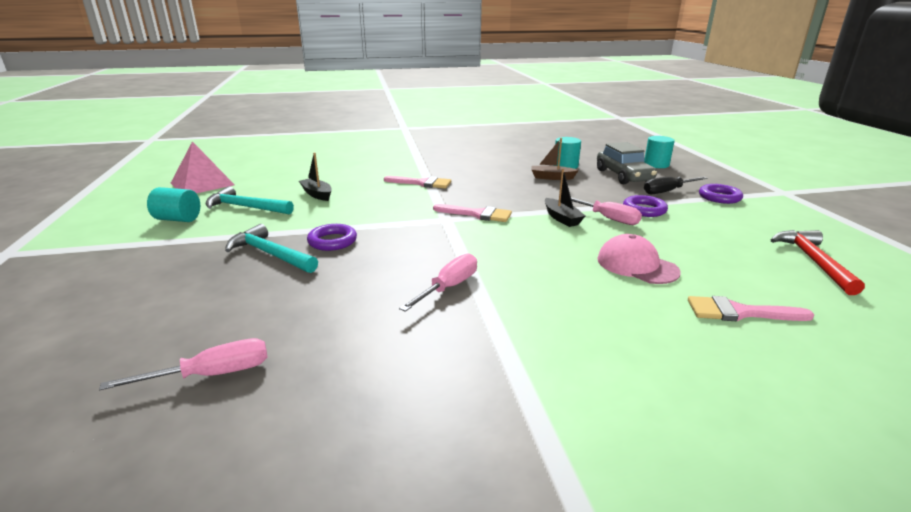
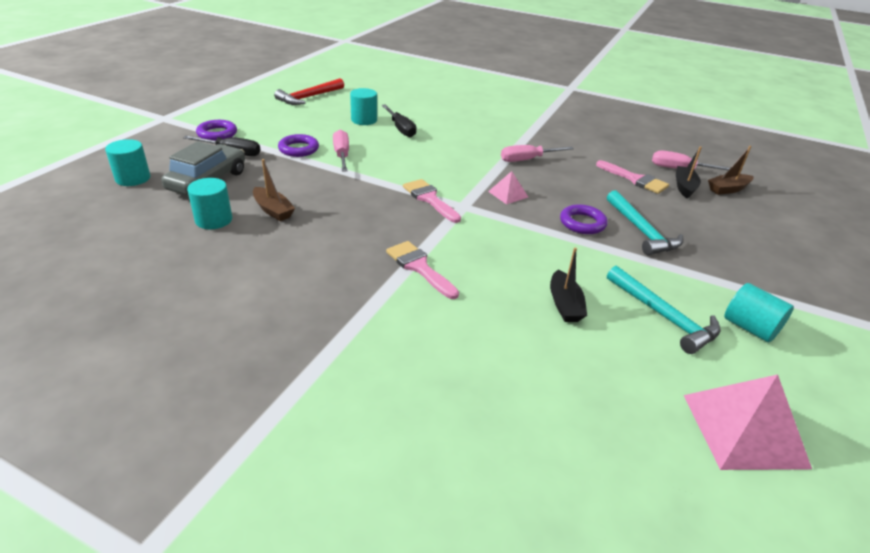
camera: 145 degrees left, 10 degrees up
(129, 362) = (728, 189): none -> brown boat
(423, 241) = (508, 194): none -> pink pyramid
(561, 218) = (373, 168): black boat -> black boat (684, 187)
(637, 265) = (400, 129): pink cap -> black screwdriver
(690, 259) = (364, 120): none -> turquoise cylinder
(740, 312) = (405, 102): pink brush -> pink brush (635, 179)

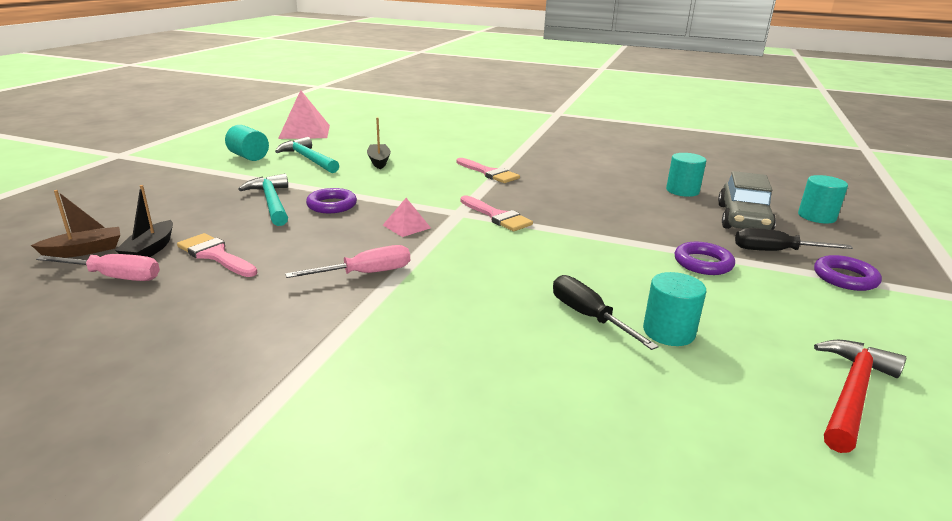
camera: 175 degrees right, 10 degrees down
(273, 210) = (643, 199): brown boat -> none
(342, 155) = (637, 259): pink screwdriver -> none

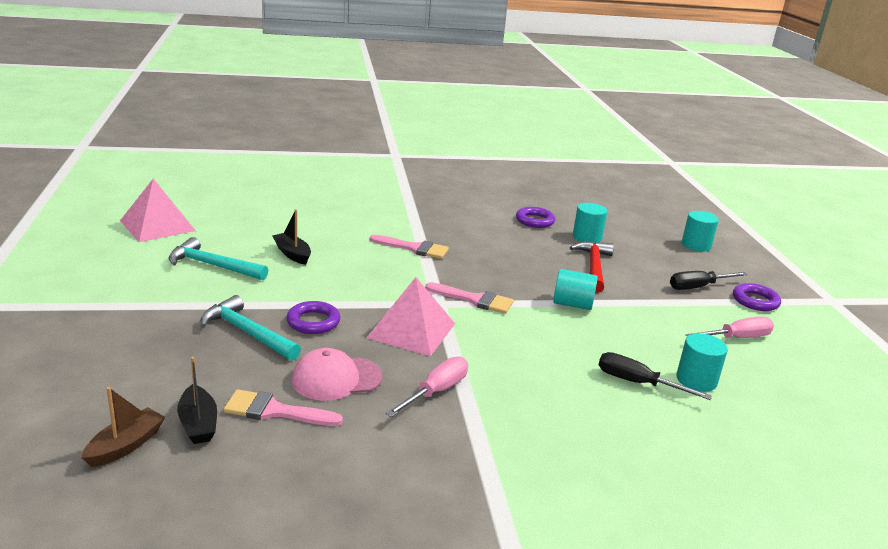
camera: 30 degrees left, 0 degrees up
(115, 277) = (207, 465): pink screwdriver -> pink screwdriver (737, 338)
(249, 157) = (139, 276): turquoise cylinder -> turquoise cylinder (572, 304)
(294, 245) = (336, 378): none -> pink cap
(406, 226) = (411, 330): pink pyramid -> pink pyramid, size x1.94
(703, 263) = (664, 311): purple ring -> purple ring (534, 221)
(743, 219) = (652, 259): grey car -> none
(852, 393) = (826, 395): red hammer -> red hammer (594, 267)

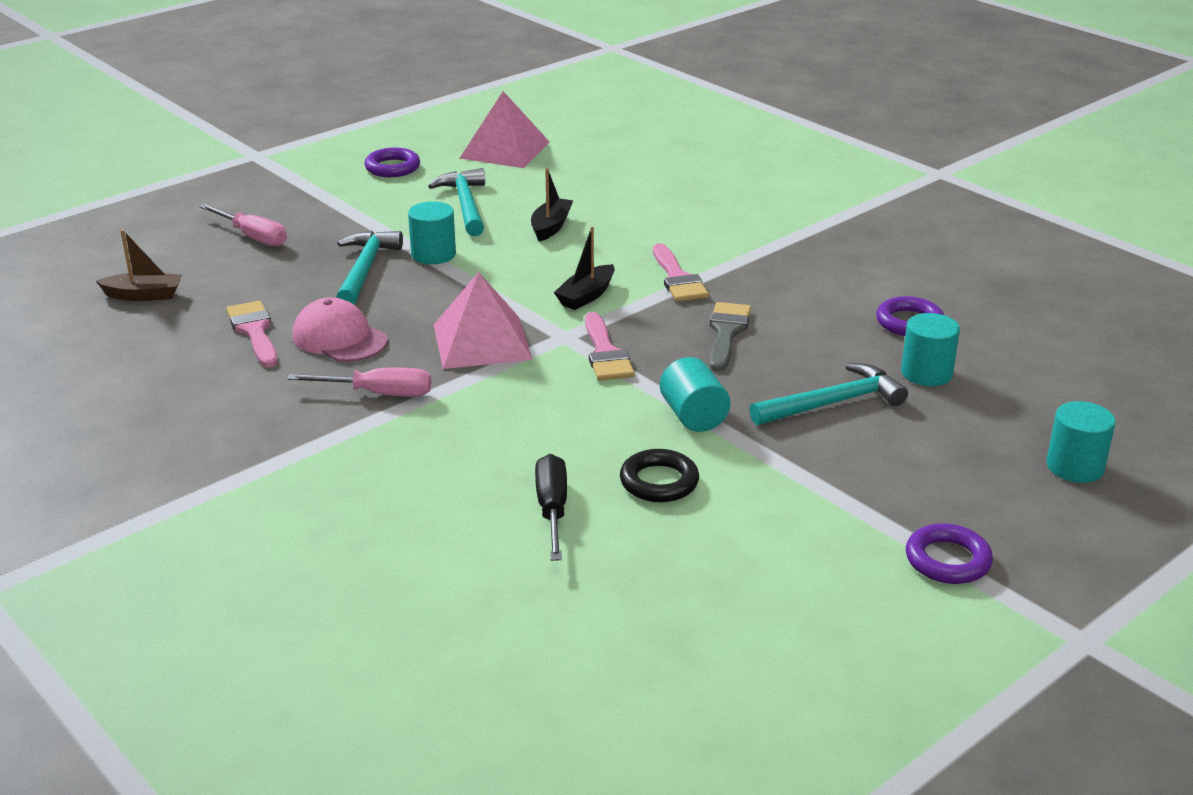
camera: 60 degrees right, 5 degrees up
(198, 424) = (201, 309): black boat -> black boat (586, 296)
(313, 322) = (427, 289): purple ring -> purple ring (392, 167)
(493, 261) = (726, 333): none -> grey brush
(594, 267) = (833, 403): red hammer -> turquoise hammer
(632, 340) = (659, 482): none -> black ring
(696, 380) = (616, 552): turquoise cylinder -> turquoise cylinder (433, 254)
(698, 287) = (911, 499): black screwdriver -> none
(737, 338) = (789, 564): pink screwdriver -> pink screwdriver (253, 237)

